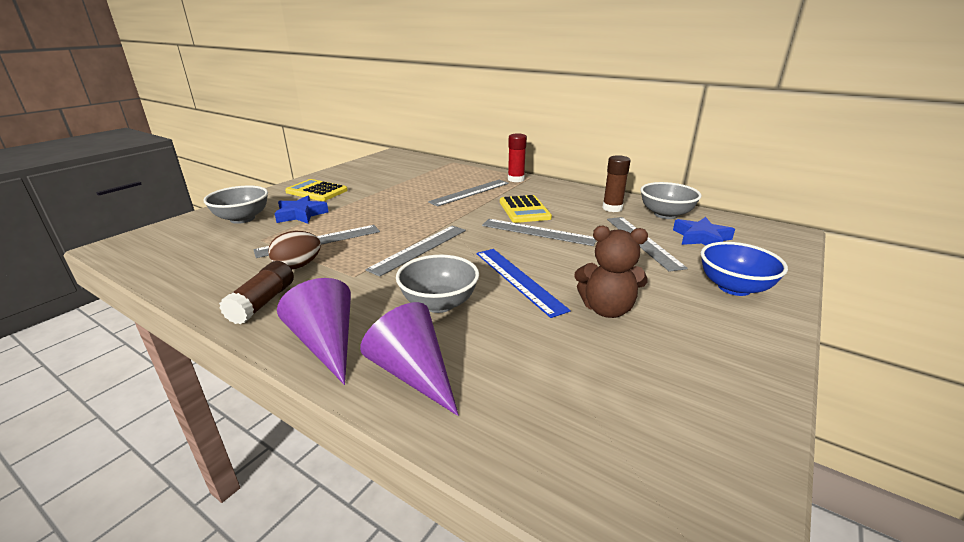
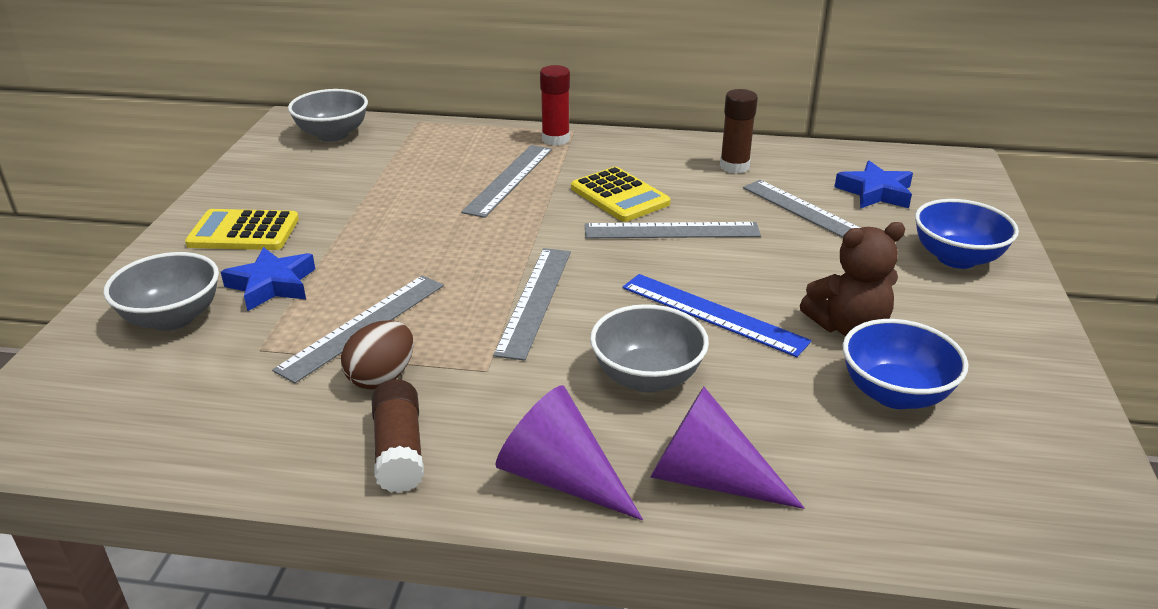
camera: 25 degrees left, 5 degrees up
(603, 360) = (895, 394): none -> blue bowl
(665, 214) = (808, 163): grey bowl -> grey bowl (332, 135)

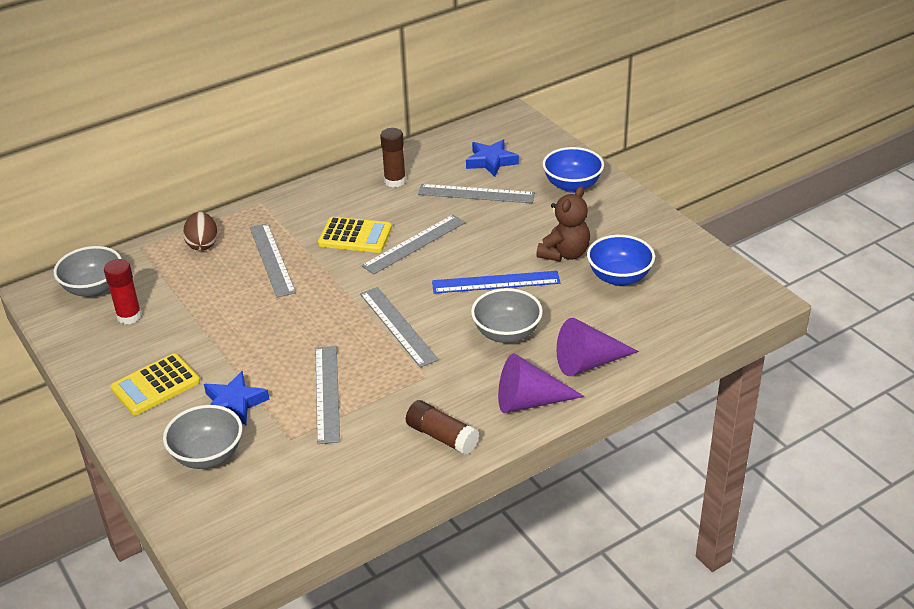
camera: 40 degrees left, 5 degrees up
(382, 378) = (380, 411): brown egg -> brown egg (203, 244)
(555, 139) = (258, 214): red glue stick -> red glue stick (129, 316)

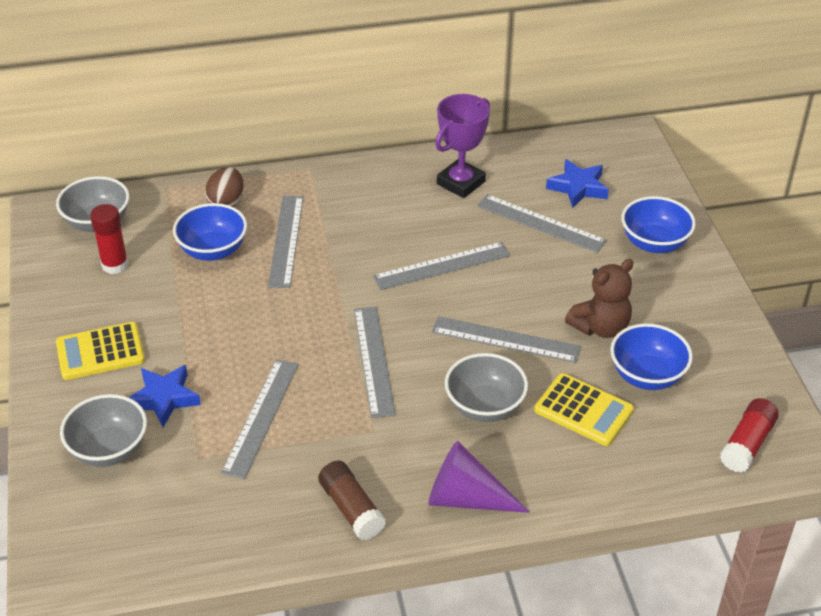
camera: 20 degrees right, 5 degrees up
(212, 283) = (213, 250): none -> blue bowl
(355, 236) = (385, 238): yellow calculator -> yellow calculator (583, 410)
(395, 181) = (461, 183): brown glue stick -> purple trophy
(496, 282) = (505, 339): blue ruler -> grey ruler
(588, 363) = (556, 472): purple cone -> none
(719, 302) = (747, 444): none -> red glue stick

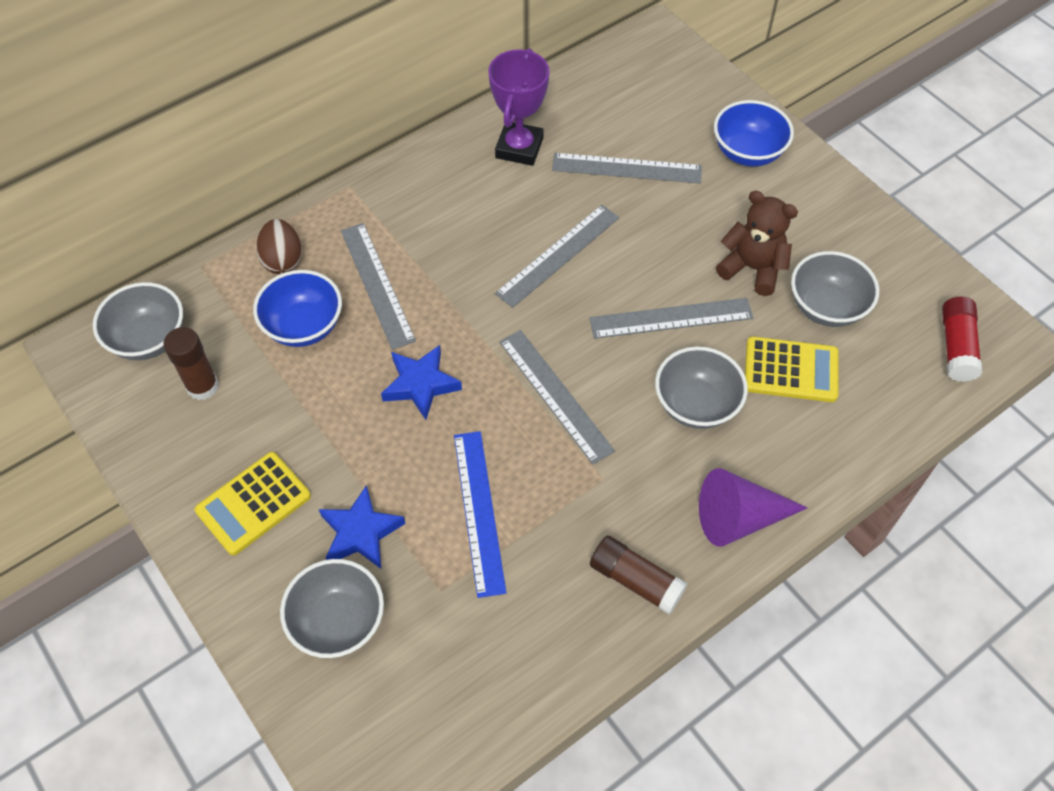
camera: 25 degrees left, 15 degrees up
(115, 265) = (202, 386): red glue stick -> brown glue stick
(261, 417) = (479, 511): grey ruler -> blue ruler
(578, 187) = (639, 113): blue star -> blue star (420, 384)
(600, 327) = (752, 268): brown teddy bear -> brown teddy bear turned 90 degrees counterclockwise
(647, 376) = (826, 307): blue bowl -> grey bowl

